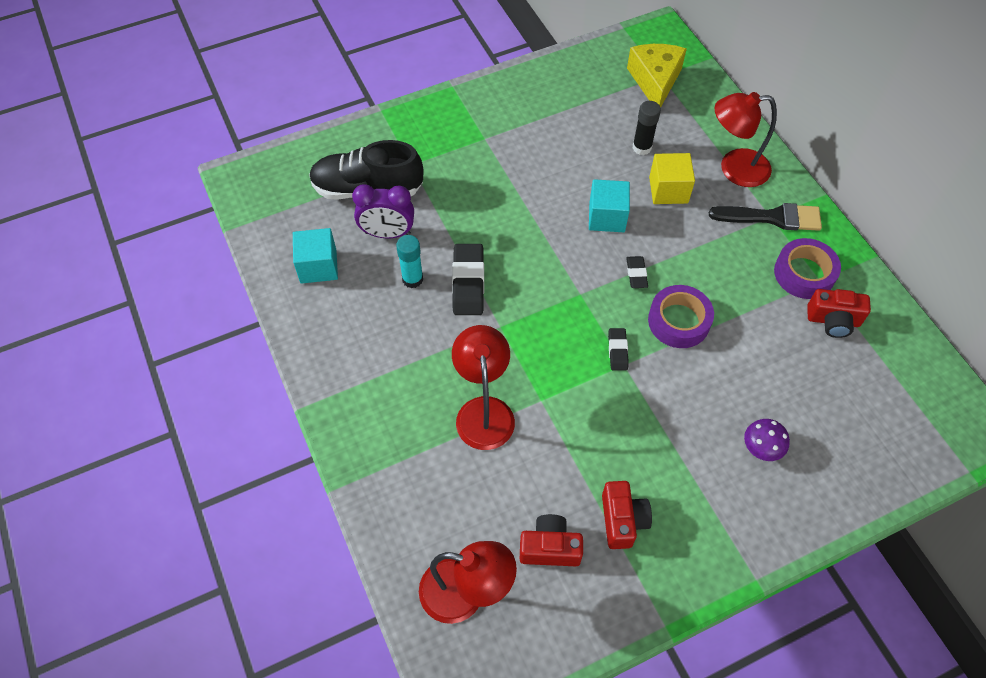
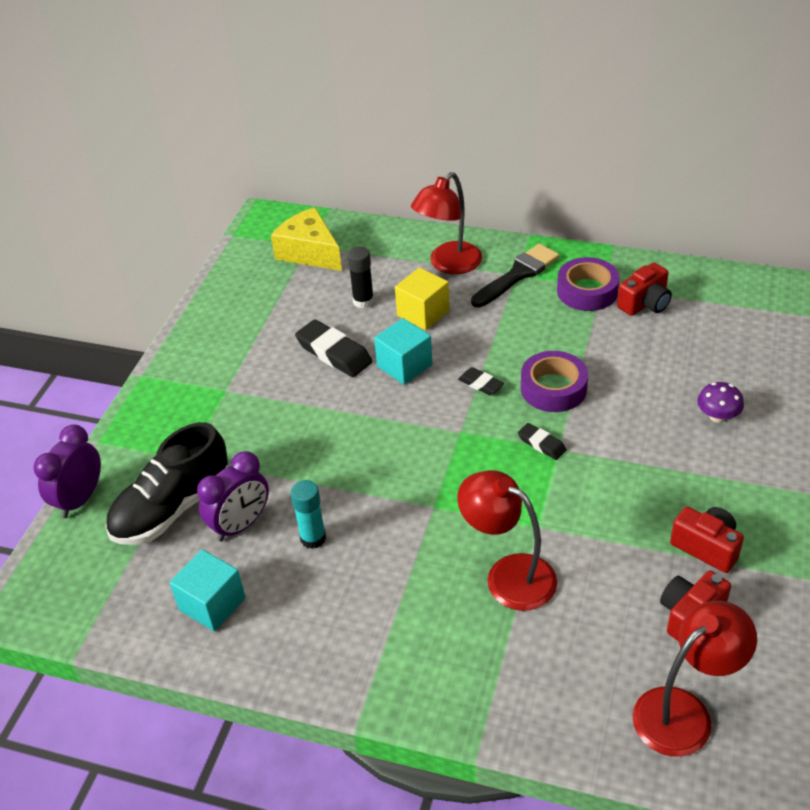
camera: 45 degrees left, 15 degrees down
(331, 139) = (80, 499): none -> purple clock
(468, 283) = (363, 499): black eraser -> black eraser (334, 353)

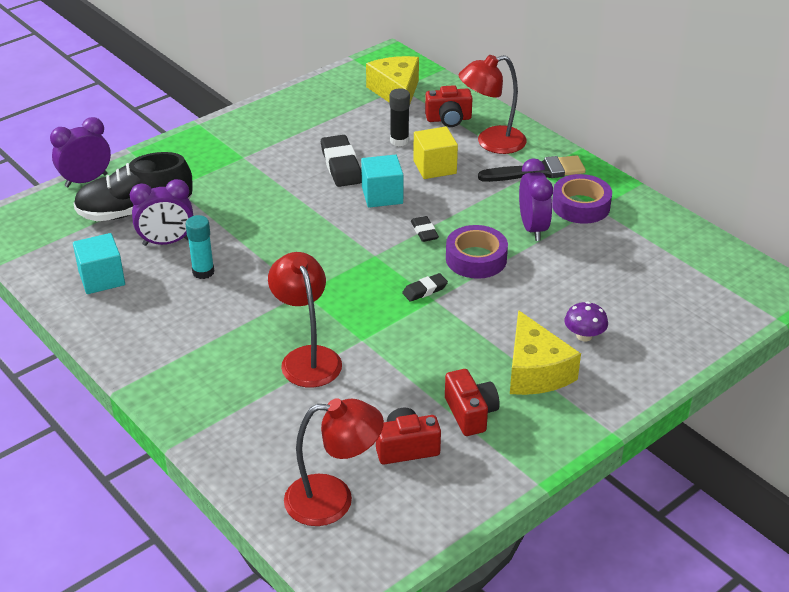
camera: 30 degrees right, 5 degrees down
(542, 444) = (425, 290): black eraser -> black eraser turned 75 degrees clockwise
(570, 333) = (533, 228): none -> purple clock
(645, 303) = (618, 234): red camera -> red camera (448, 119)
(715, 473) = (535, 371): none -> yellow cheese

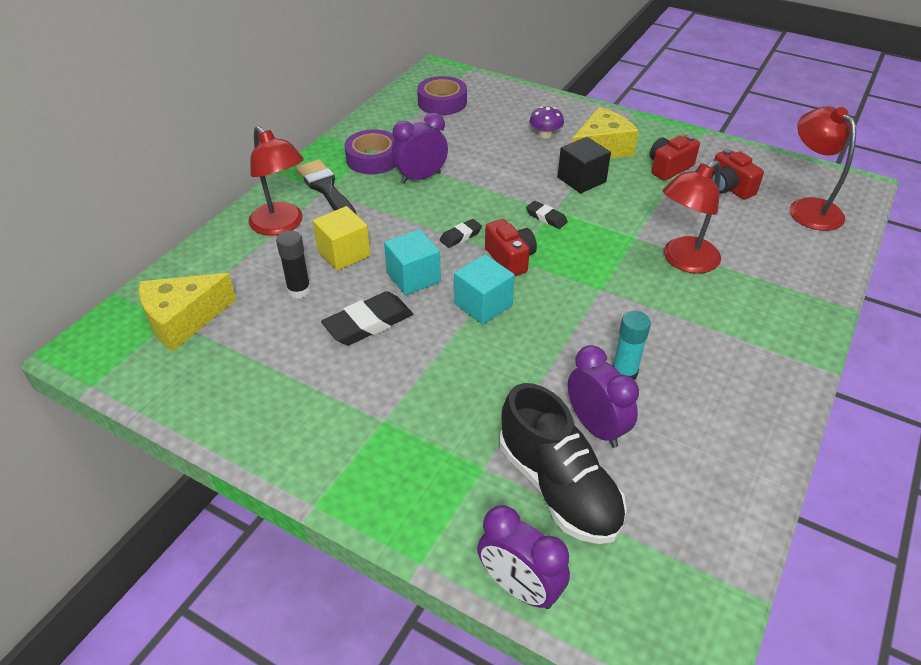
camera: 110 degrees left, 5 degrees up
(102, 278) = (699, 461): turquoise cube -> turquoise cube (483, 305)
(448, 119) = (240, 264): red camera -> red camera (510, 259)
(476, 259) = (484, 199): purple tape -> purple tape (442, 102)
(479, 335) = (581, 180): none -> black cube

